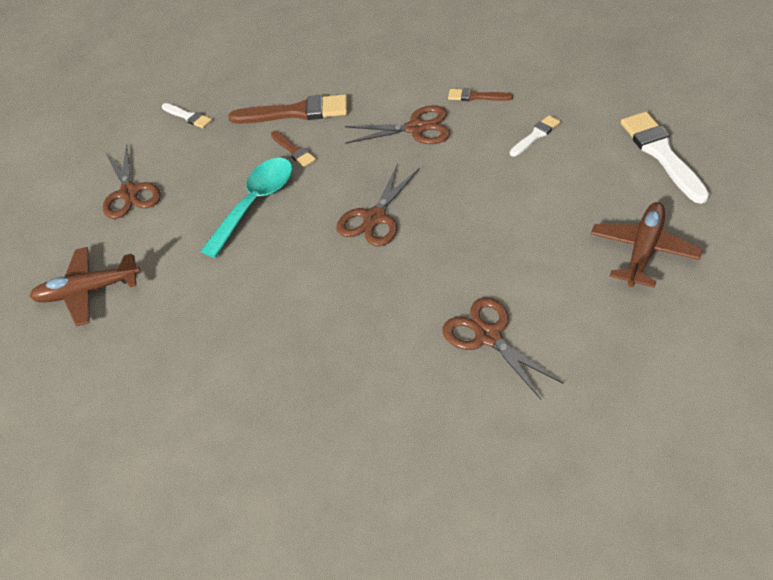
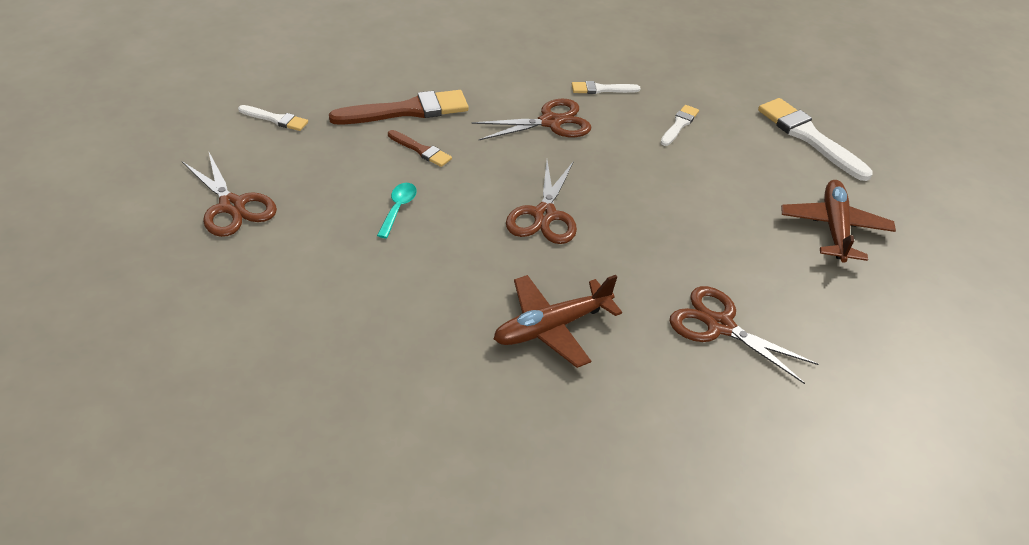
camera: 25 degrees left, 5 degrees down
(87, 291) = (219, 323): brown plane -> brown plane (551, 327)
(255, 204) = (398, 209): turquoise spoon -> turquoise spoon, size x0.50
(476, 96) = (601, 89): brown brush -> white brush

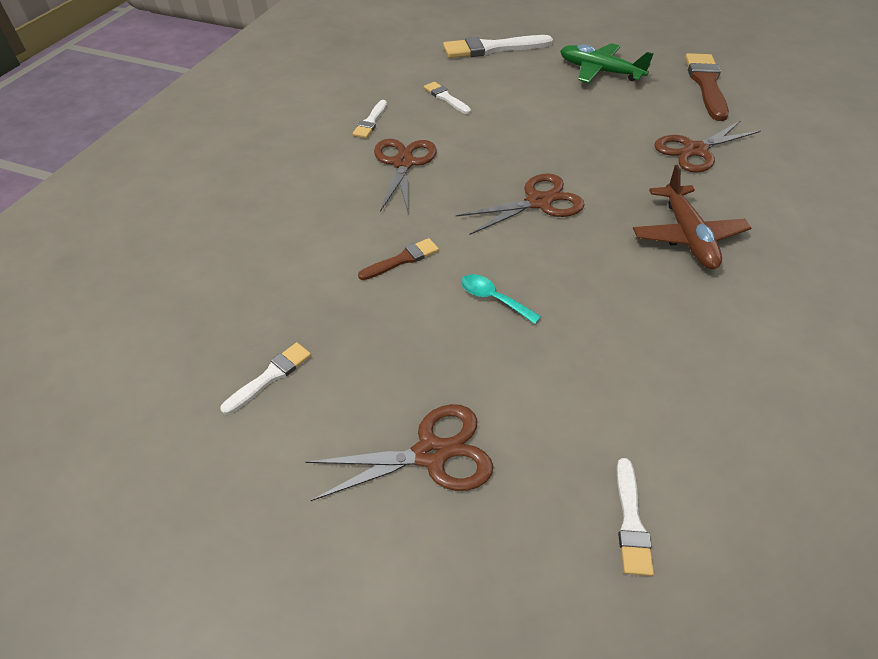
camera: 65 degrees left, 5 degrees up
(200, 315) = (631, 521): none -> white brush
(407, 110) = (325, 255): brown brush -> brown brush (706, 84)
(544, 215) = (538, 202): brown scissors -> brown scissors turned 60 degrees counterclockwise
(834, 228) = (599, 71): brown plane -> green plane

